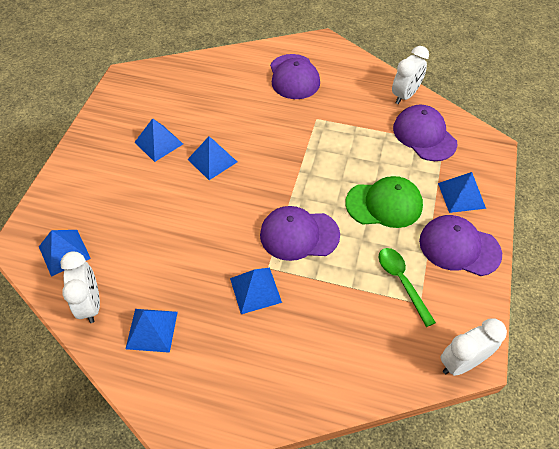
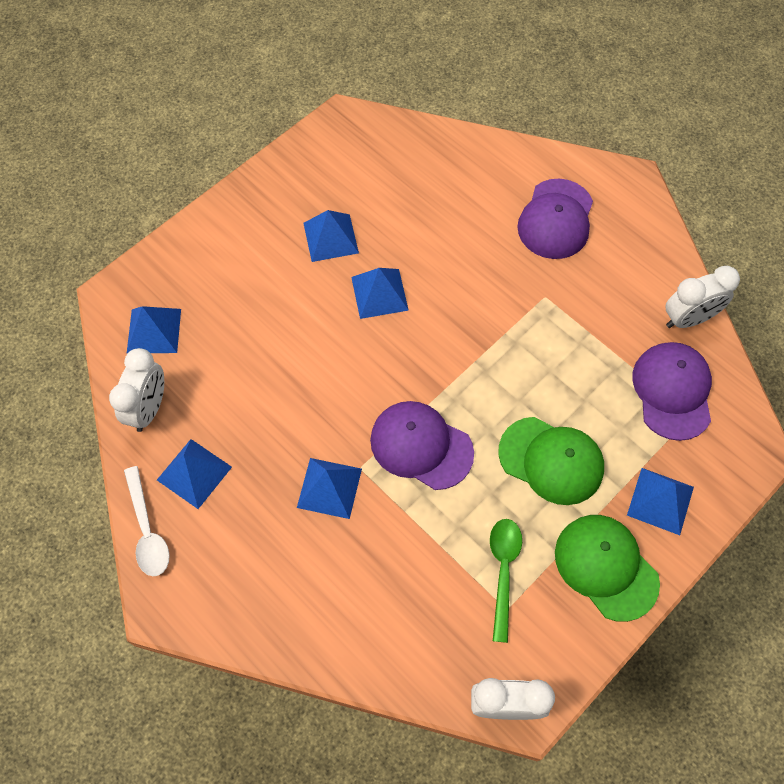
camera: 30 degrees right, 10 degrees up
(139, 387) = (147, 530): none -> white spoon
(459, 247) = (606, 567): purple cap -> green cap

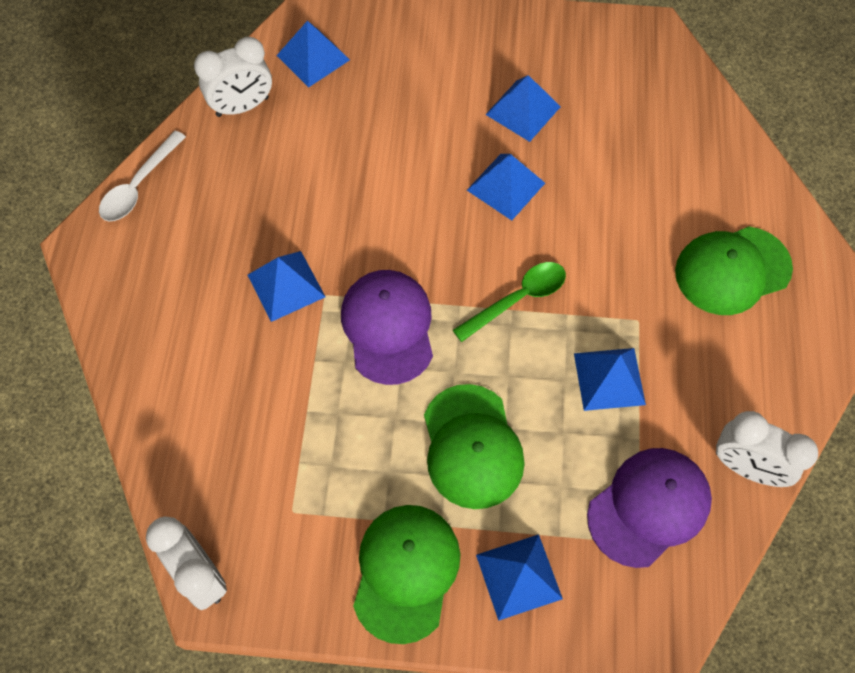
camera: 50 degrees right, 0 degrees up
(194, 473) = (214, 180): blue pyramid -> blue pyramid (609, 378)
(503, 571) = (326, 483): green spoon -> green spoon (517, 299)
(556, 219) = (732, 270): purple cap -> green cap

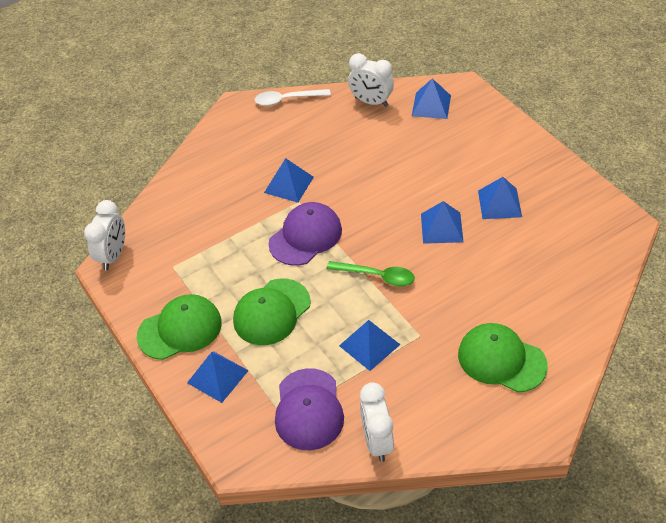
camera: 55 degrees right, 15 degrees down
(649, 507) = (308, 409): purple cap -> purple cap turned 75 degrees clockwise

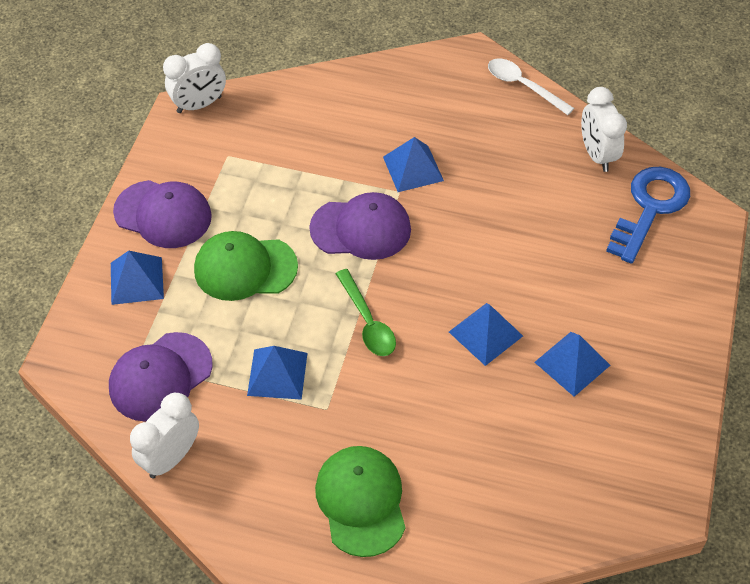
camera: 45 degrees right, 5 degrees up
(180, 329) = (163, 214): green cap -> purple cap
(431, 105) = (650, 208): blue pyramid -> blue key

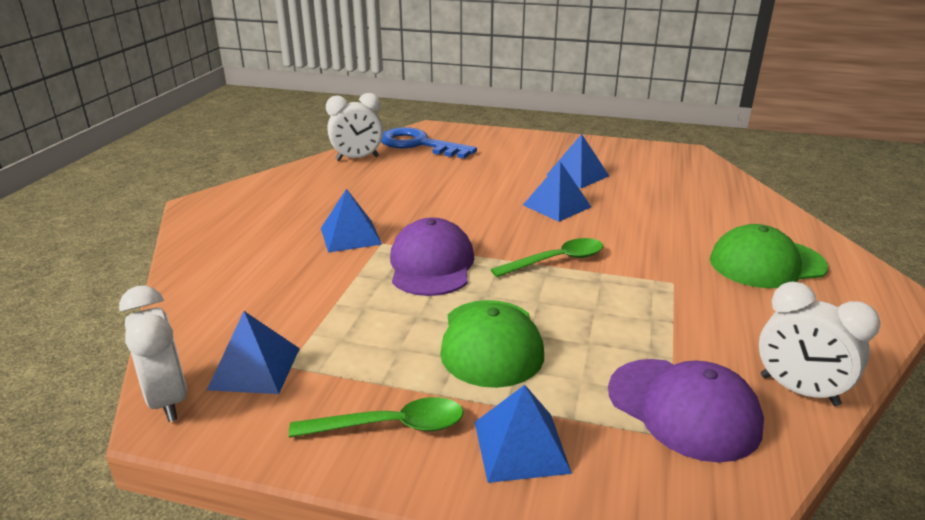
camera: 90 degrees left, 25 degrees down
(163, 214) = (390, 426): purple cap -> green spoon
(277, 374) = (641, 314): blue pyramid -> blue pyramid (254, 368)
(523, 86) = (259, 183): white spoon -> none

